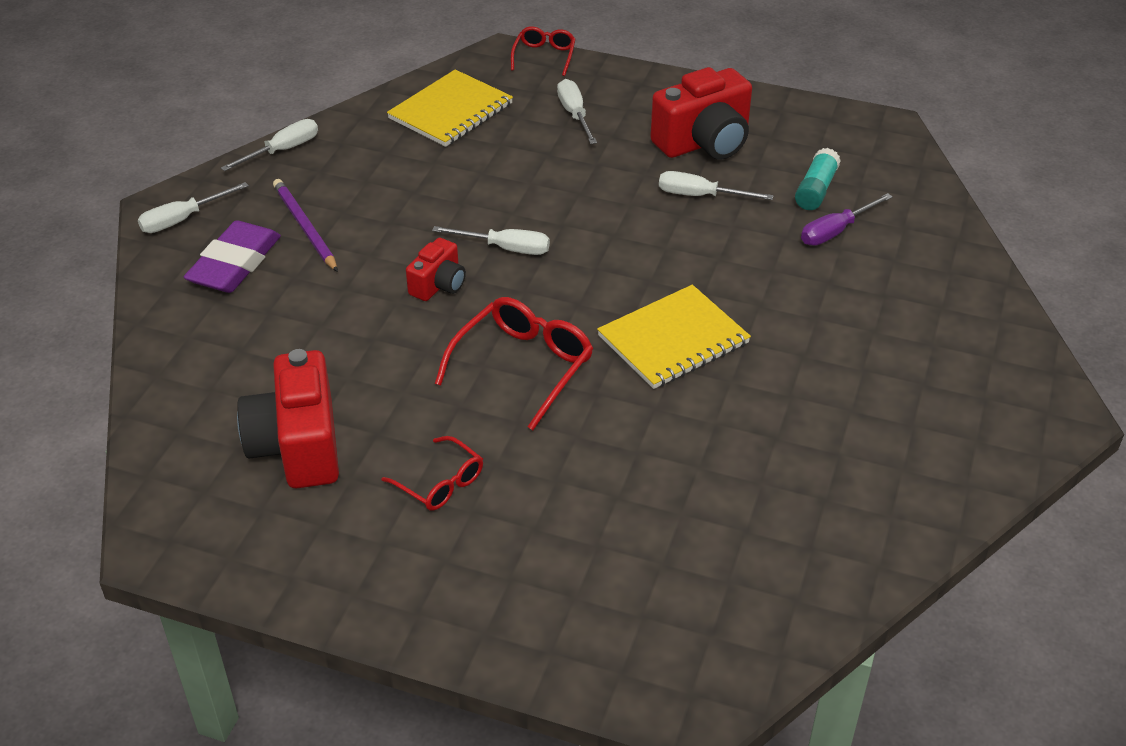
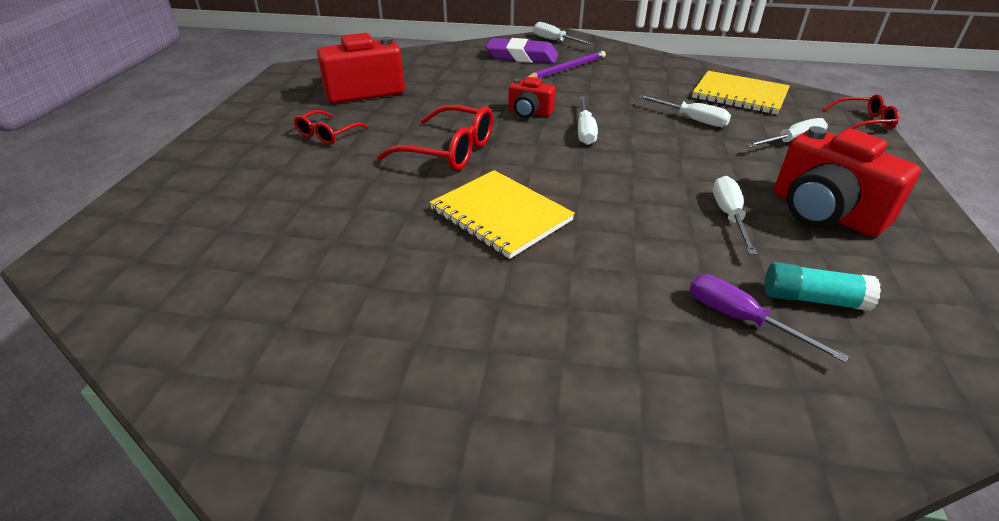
camera: 80 degrees right, 5 degrees down
(283, 150) = (641, 54): white screwdriver -> white screwdriver (692, 120)

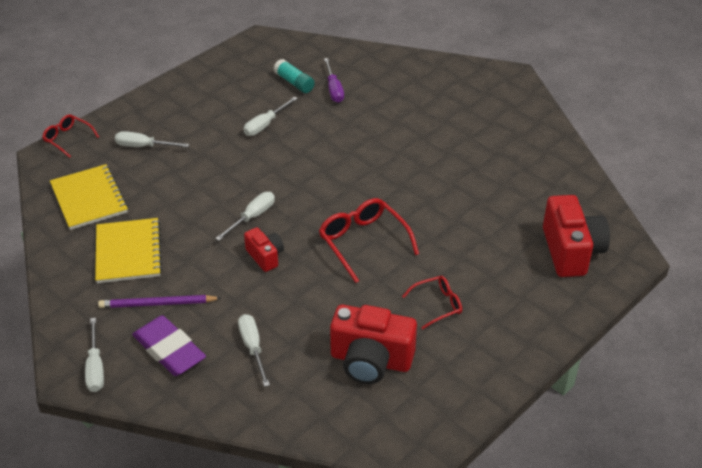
camera: 145 degrees left, 5 degrees up
(501, 215) = (379, 177): yellow notebook -> yellow notebook (128, 252)
(692, 120) = (166, 192): white screwdriver -> white screwdriver (253, 347)
(824, 213) = (218, 106): red camera -> red camera (571, 251)

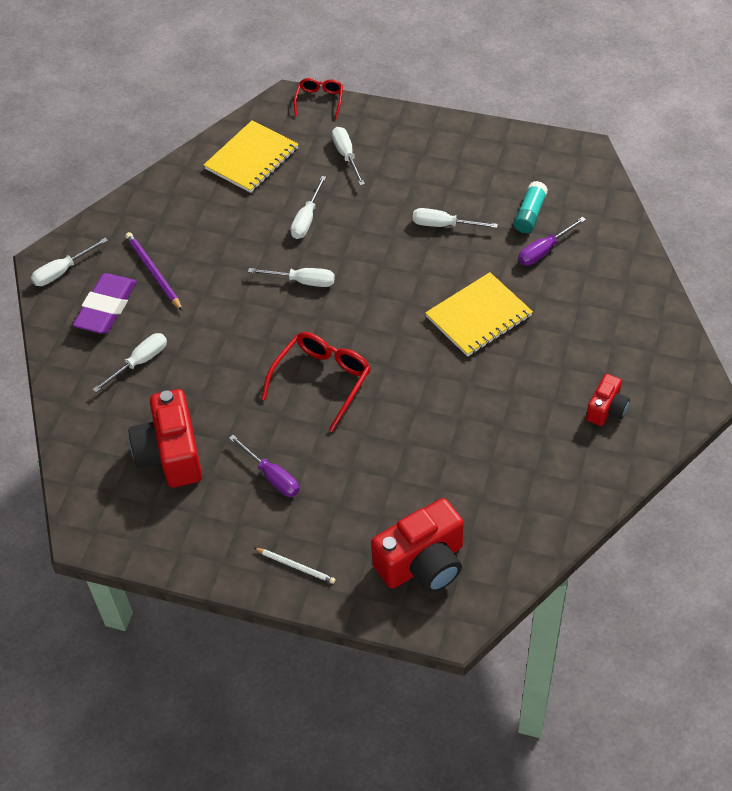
camera: 65 degrees right, 10 degrees up
(128, 252) = (202, 220): yellow notebook -> yellow notebook (478, 316)
(189, 191) = (307, 219): none -> white screwdriver
(265, 256) = (256, 316): red camera -> red camera (606, 409)
(437, 305) = (272, 476): red glasses -> purple screwdriver
(534, 321) = (296, 566): none -> white pencil

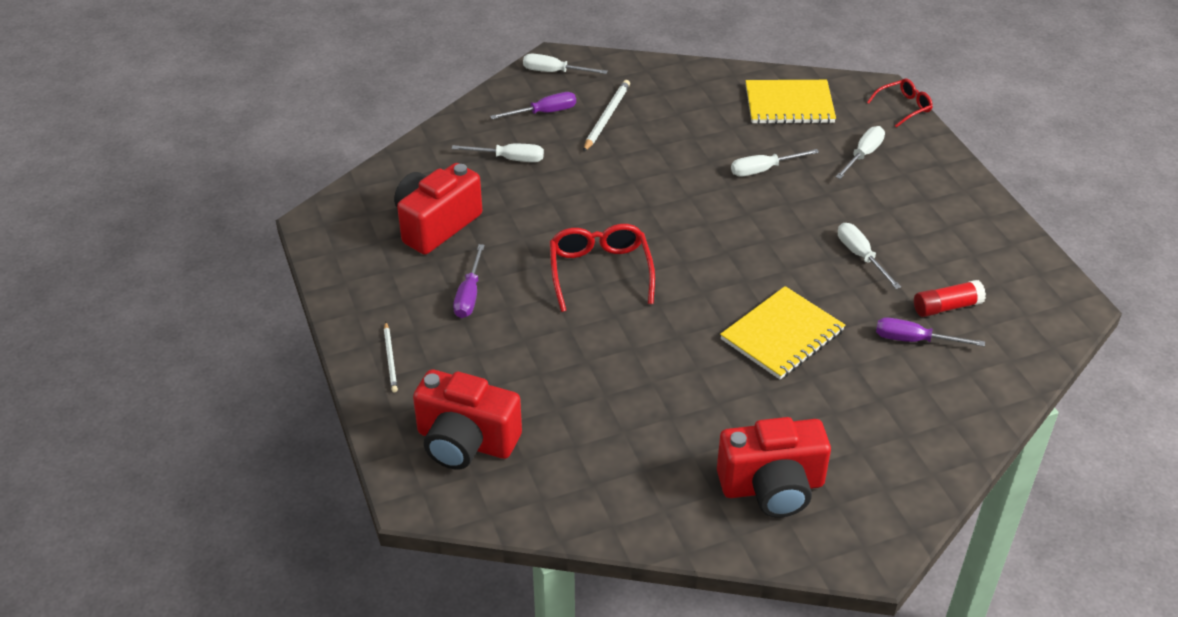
camera: 50 degrees right, 10 degrees down
(106, 307) = (544, 112): purple eraser -> purple screwdriver
(153, 272) = (606, 117): purple pencil -> white pencil
(302, 281) = (693, 203): white screwdriver -> none
(322, 380) = (600, 272): red glasses -> red glasses turned 90 degrees counterclockwise
(478, 316) = (782, 335): yellow notebook -> yellow notebook turned 60 degrees counterclockwise
(530, 214) = (946, 307): turquoise glue stick -> red glue stick
(606, 409) = (772, 487): red camera -> red camera, size x1.84

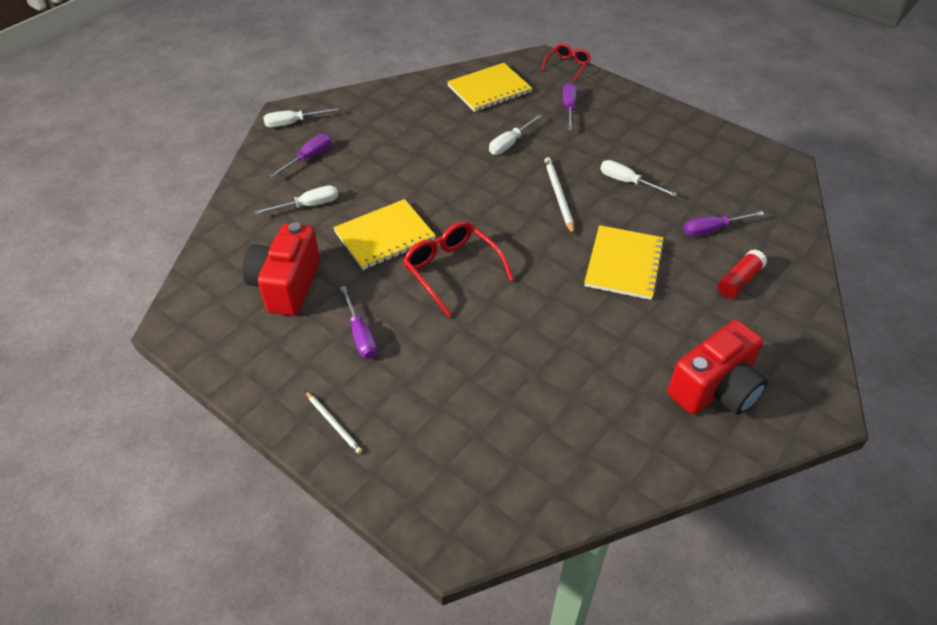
camera: 30 degrees left, 5 degrees up
(465, 442) = (455, 469): red camera -> none
(560, 215) = (384, 236): none -> yellow notebook
(606, 117) = (362, 144): white pencil -> white pencil (558, 196)
(863, 155) = (569, 108): white screwdriver -> purple screwdriver
(946, 307) = (712, 196): red glue stick -> red glue stick (739, 281)

